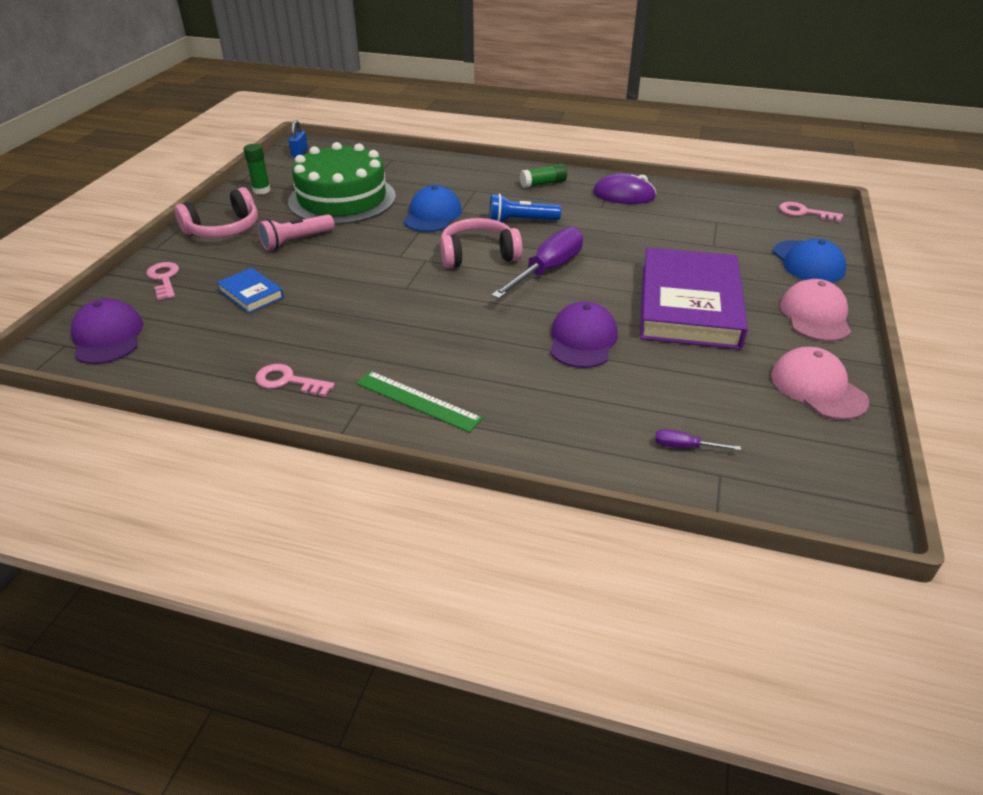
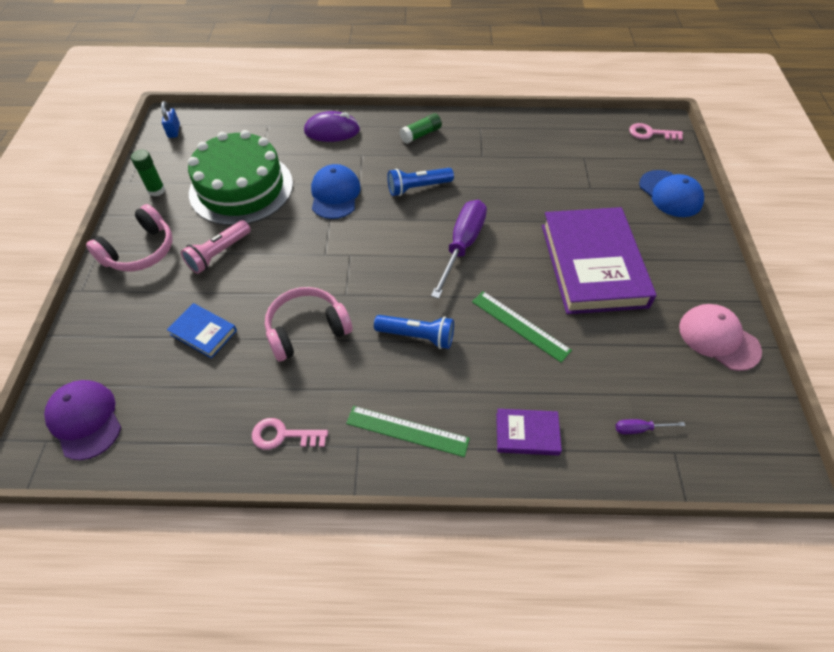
camera: 15 degrees left, 15 degrees up
(164, 279) = (109, 331): pink key -> none
(465, 330) = (417, 336): none -> blue flashlight
(478, 255) = (395, 238): pink headphones -> pink headphones (307, 330)
(549, 427) = (527, 434): none -> purple book
(582, 340) = (520, 325): purple cap -> green ruler
(624, 195) = (496, 137): purple mouse -> purple mouse (332, 131)
(815, 315) = (693, 256): pink cap -> none

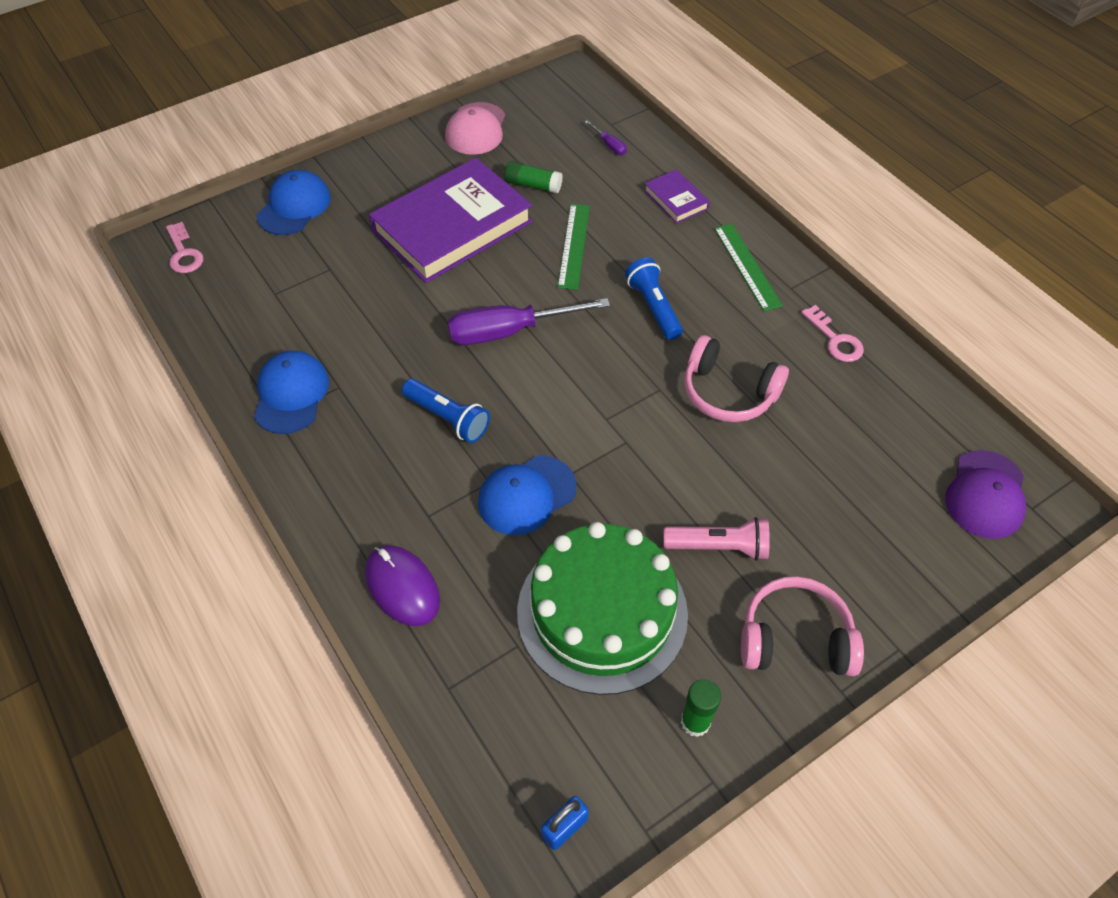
camera: 125 degrees left, 0 degrees up
(203, 332) = (817, 475): blue book -> none
(421, 134) = (337, 473): green glue stick -> green glue stick (533, 185)
(492, 137) = (291, 394): none -> blue cap

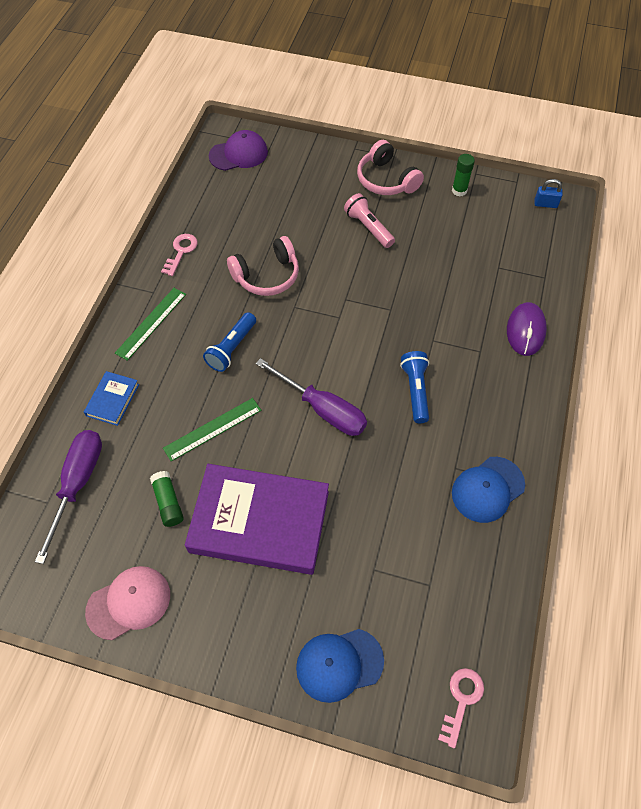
camera: 130 degrees left, 5 degrees up
(526, 495) = (422, 318): blue cap -> none
(602, 612) = (448, 248): green cake -> none
(609, 145) = (78, 484): purple screwdriver -> purple screwdriver, size x2.30
(676, 199) = (112, 400): purple book -> blue book
(728, 392) = (267, 276): pink headphones -> pink headphones turned 75 degrees clockwise

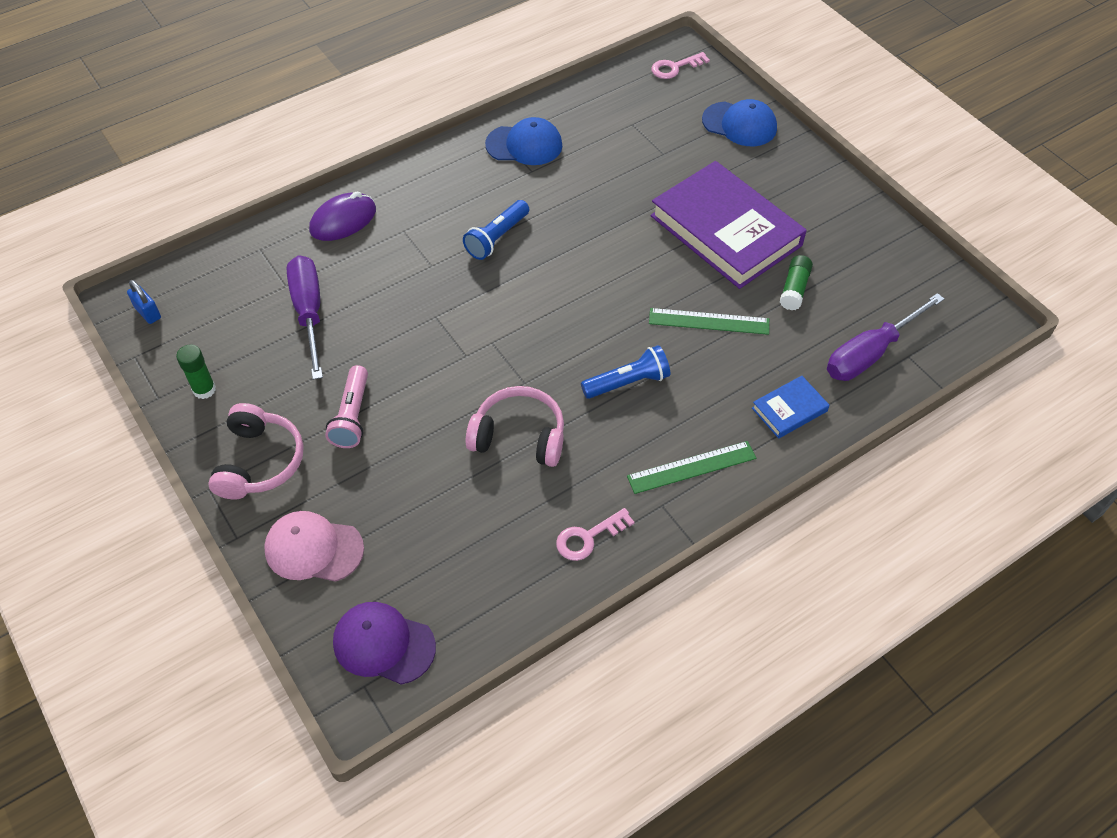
camera: 140 degrees left, 5 degrees down
(129, 603) = (874, 242): pink cap -> pink cap (313, 549)
(323, 409) = (593, 275): purple screwdriver -> purple screwdriver (309, 313)

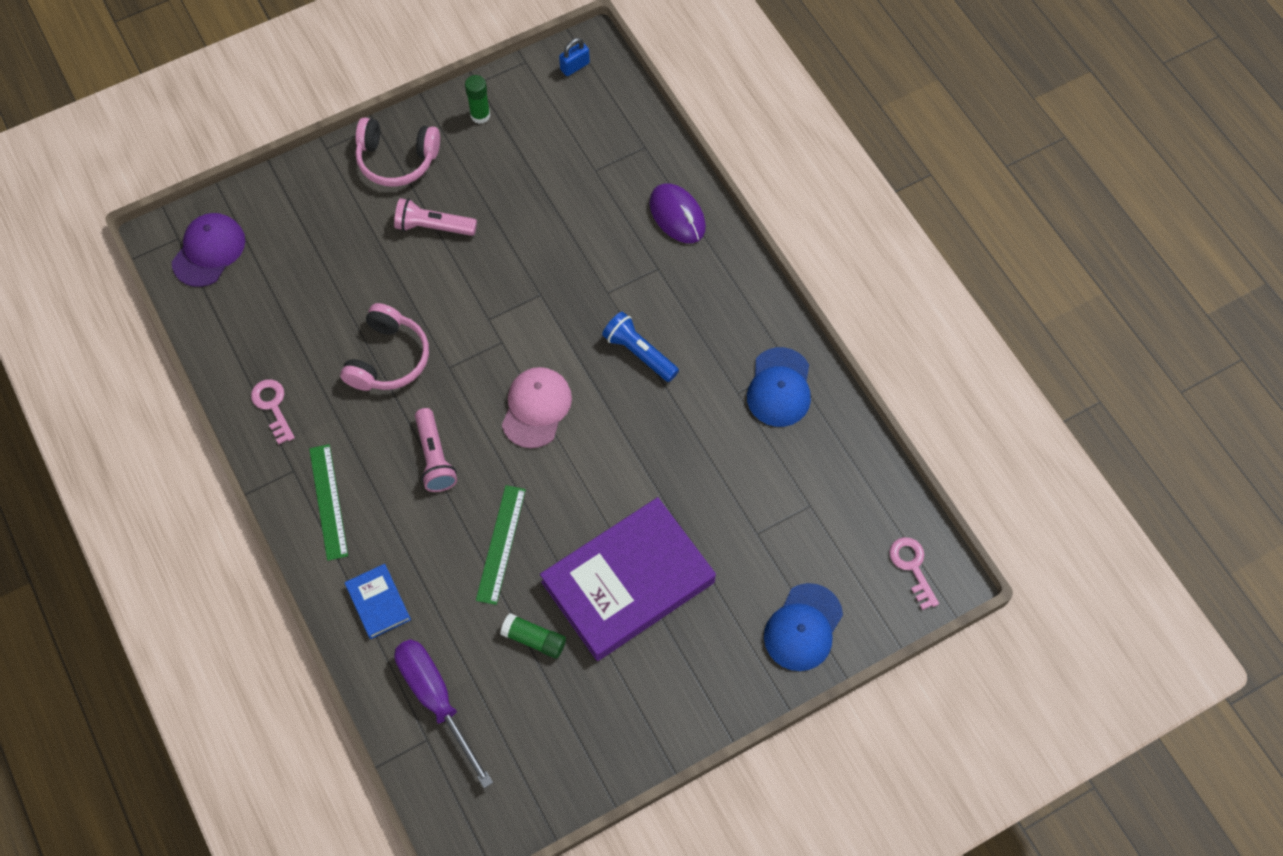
camera: 95 degrees right, 10 degrees up
(309, 313) = (558, 190): purple screwdriver -> none
(313, 549) = (304, 201): pink cap -> pink cap (536, 408)
(627, 383) = (434, 457): blue flashlight -> pink flashlight

